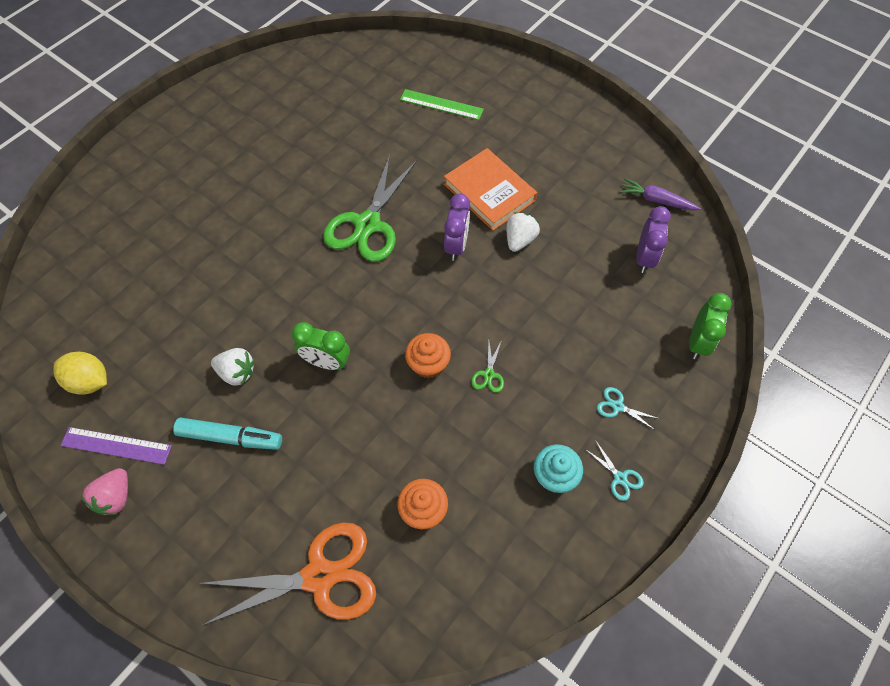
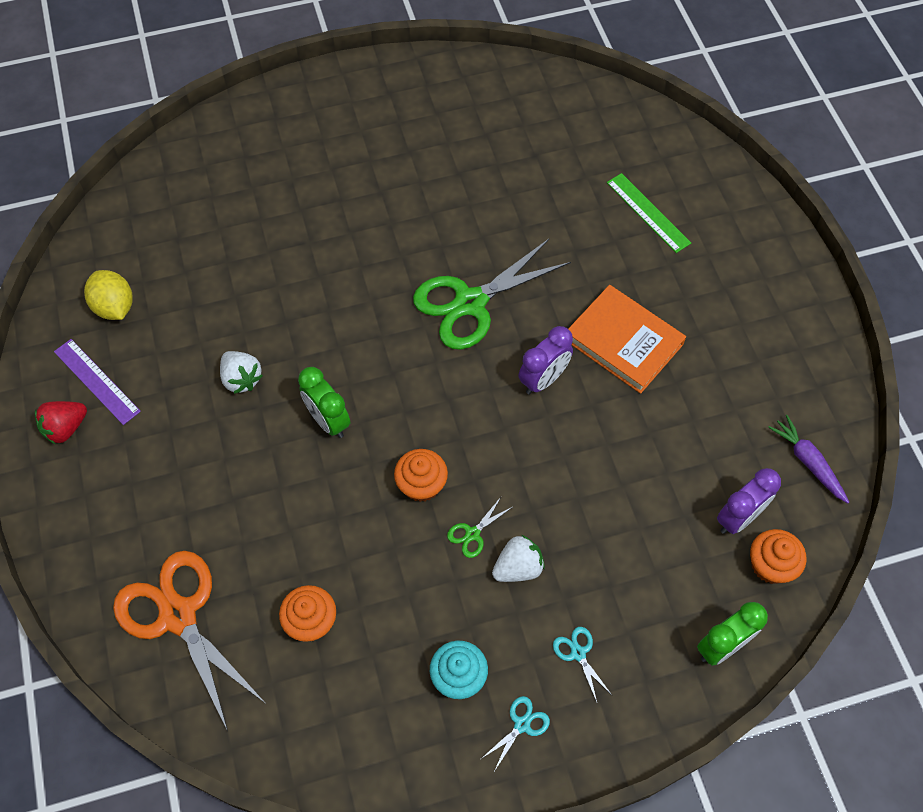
camera: 35 degrees right, 0 degrees up
(116, 497) = (66, 428): pink strawberry -> red strawberry
(230, 437) = (193, 436): turquoise marker -> none
(319, 576) = (178, 616): orange scissors -> orange scissors turned 150 degrees counterclockwise
(489, 192) = (623, 342): orange book -> orange book turned 45 degrees counterclockwise
(519, 240) = (615, 413): white strawberry -> white strawberry (518, 567)
(620, 478) = (522, 725): turquoise scissors -> turquoise scissors turned 135 degrees counterclockwise
(685, 275) = (770, 565): none -> orange cupcake

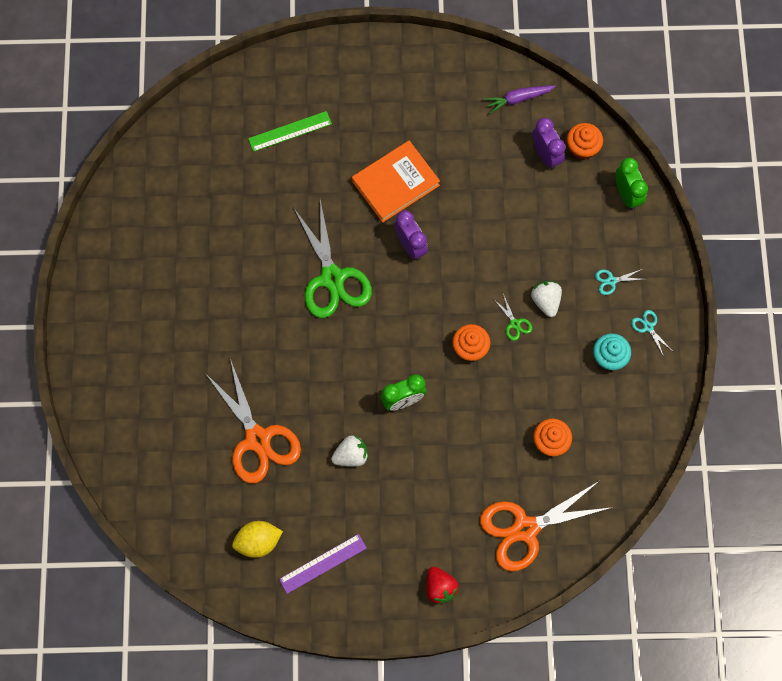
camera: 75 degrees left, 10 degrees up
(66, 428) = (357, 591): red strawberry -> red strawberry (440, 587)
(243, 275) = (257, 439): none -> orange scissors

